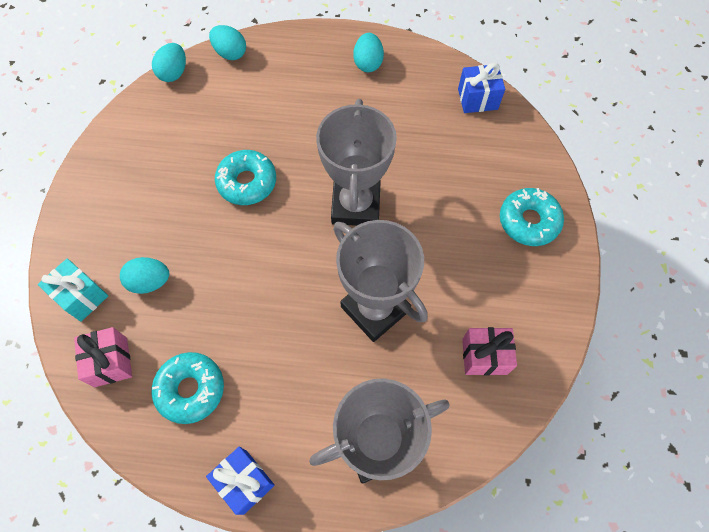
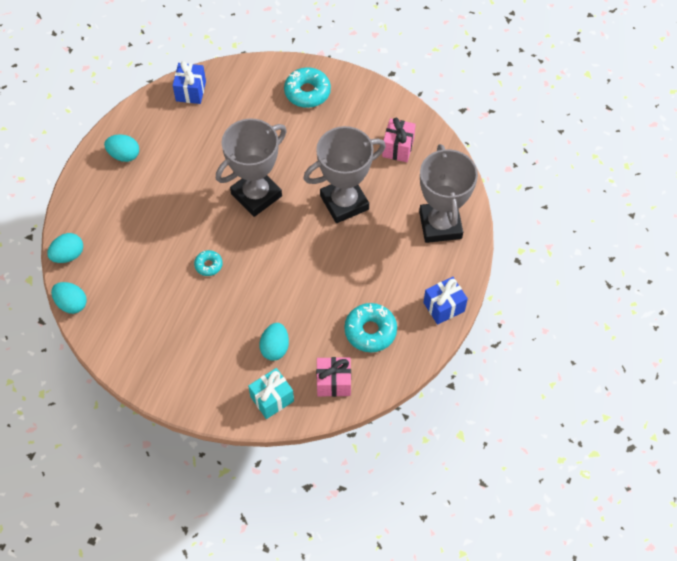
camera: 75 degrees left, 5 degrees down
(247, 182) = (208, 265): turquoise donut -> turquoise donut, size x0.56
(356, 205) = (256, 195): grey trophy -> grey trophy turned 60 degrees counterclockwise

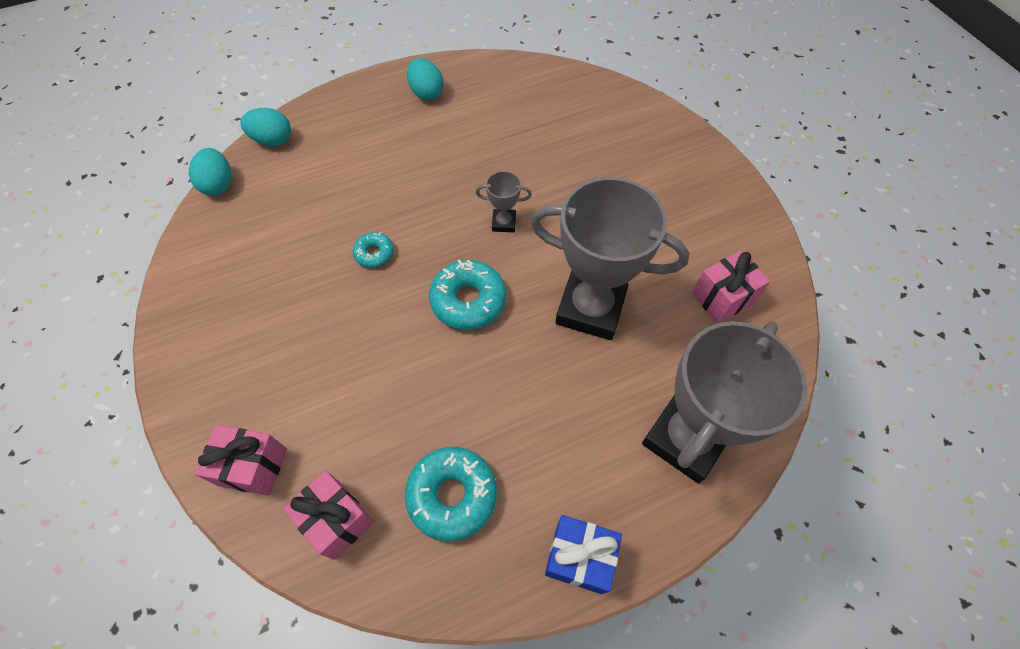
camera: 45 degrees right, 0 degrees up
(191, 91) = (553, 82): blue gift -> none
(256, 195) = (504, 223): grey trophy -> grey trophy, size x0.43
(272, 399) = (253, 467): turquoise gift -> pink gift
(275, 348) = (328, 407): turquoise egg -> none
(307, 92) = (673, 163): turquoise donut -> turquoise donut (468, 300)

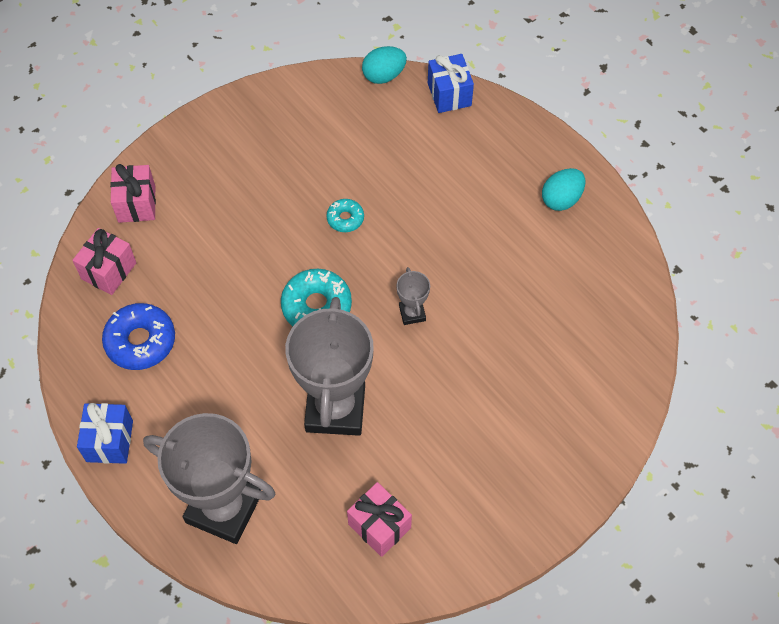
camera: 75 degrees right, 0 degrees up
(273, 140) = (449, 94): turquoise egg -> blue gift
(452, 495) = (140, 341): turquoise donut -> blue donut

